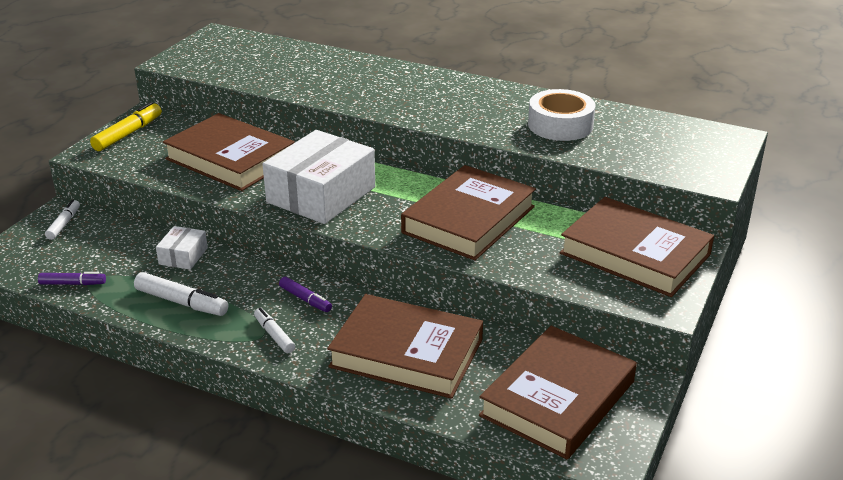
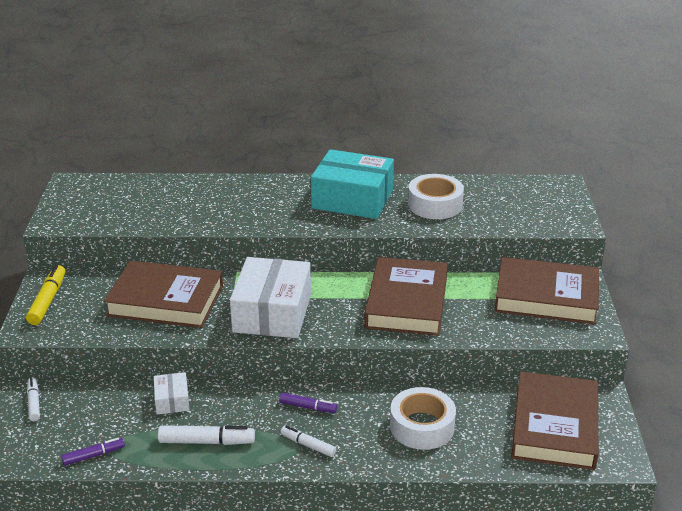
camera: 25 degrees left, 0 degrees up
(406, 353) = (422, 426): brown book -> white tape
(474, 101) = (352, 199): none -> turquoise box

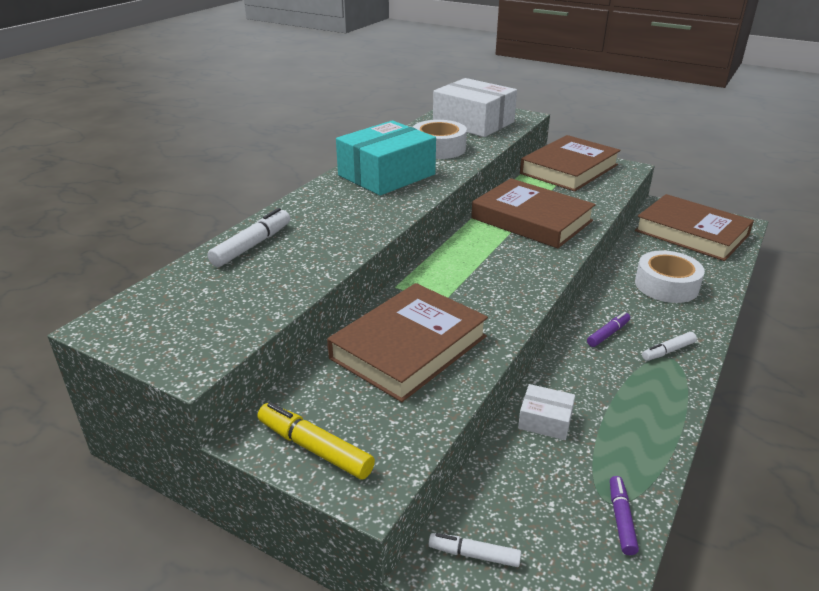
camera: 60 degrees left, 0 degrees up
(206, 442) = (634, 415): white marker -> white marker (252, 245)
(272, 313) = (493, 287): white box -> white box (473, 123)

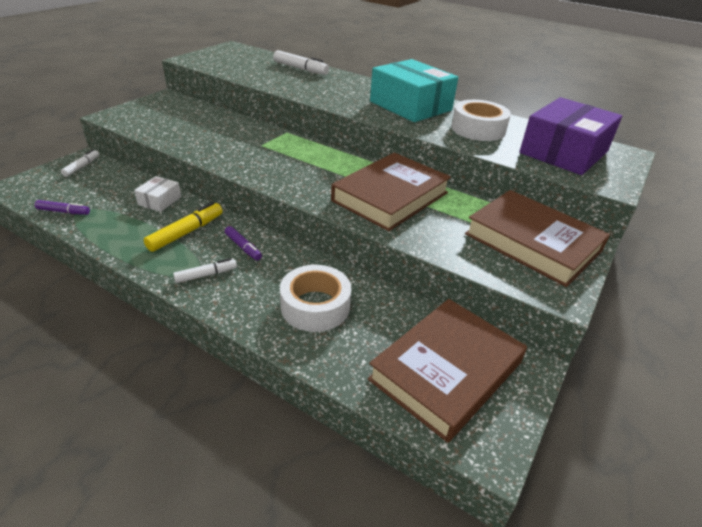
camera: 90 degrees right, 5 degrees up
(314, 448) = (147, 107): yellow marker -> yellow marker (186, 232)
(409, 347) = (215, 131): brown book -> none
(473, 123) = (564, 152): white box -> purple box
(668, 351) = (206, 275): white marker -> white marker turned 90 degrees clockwise

